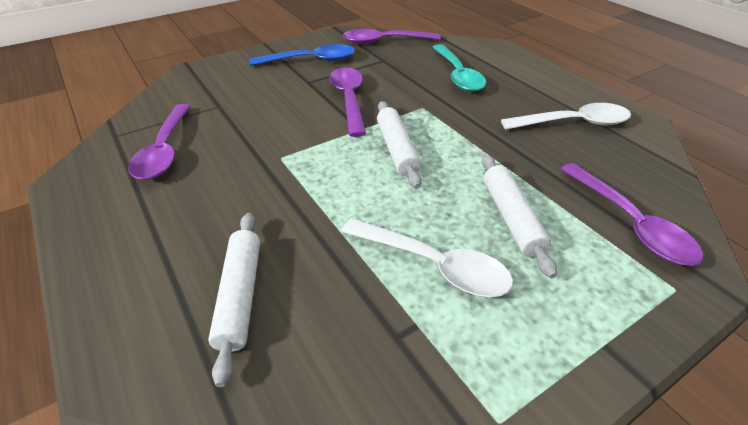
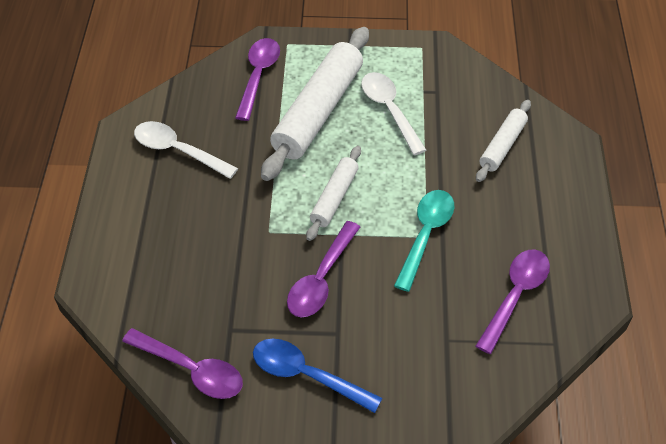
camera: 145 degrees left, 10 degrees up
(458, 75) = (188, 258): turquoise spoon -> turquoise spoon (425, 235)
(511, 218) = (318, 111): white rolling pin -> white rolling pin, size x1.89

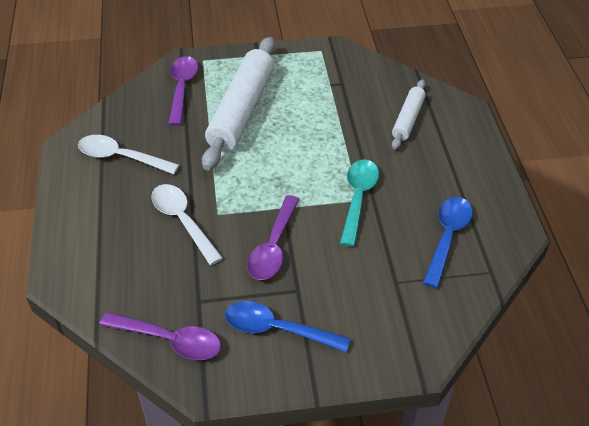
camera: 10 degrees left, 5 degrees down
(334, 197) = (270, 178): white rolling pin -> none
(389, 110) = (304, 103): white spoon -> white spoon (182, 221)
(515, 296) = (447, 237): purple spoon -> blue spoon

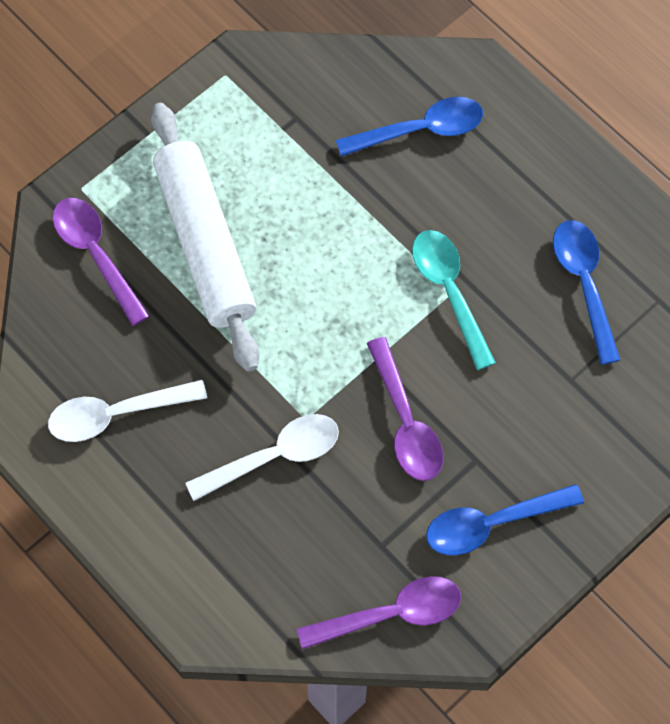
camera: 35 degrees left, 20 degrees up
(182, 221) = (274, 456): white spoon -> white spoon turned 135 degrees clockwise
(408, 119) = (420, 130): white rolling pin -> blue spoon

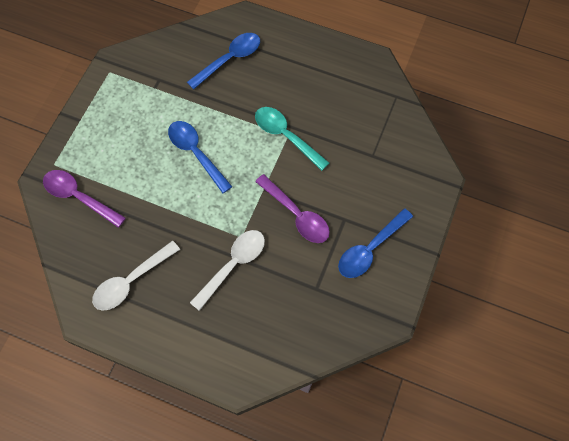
camera: 25 degrees left, 0 degrees up
(205, 244) = (140, 165): white rolling pin -> none
(391, 614) = (340, 324): purple spoon -> none
(584, 284) = (354, 103): blue spoon -> blue spoon (196, 153)

